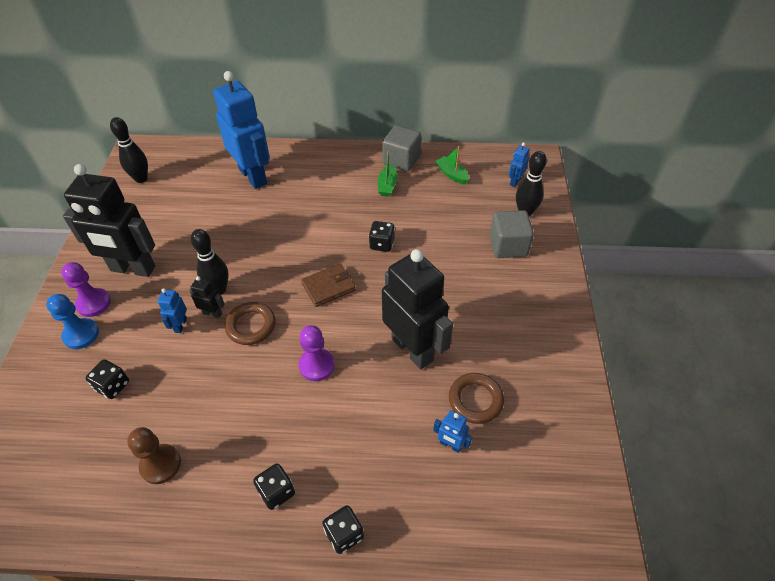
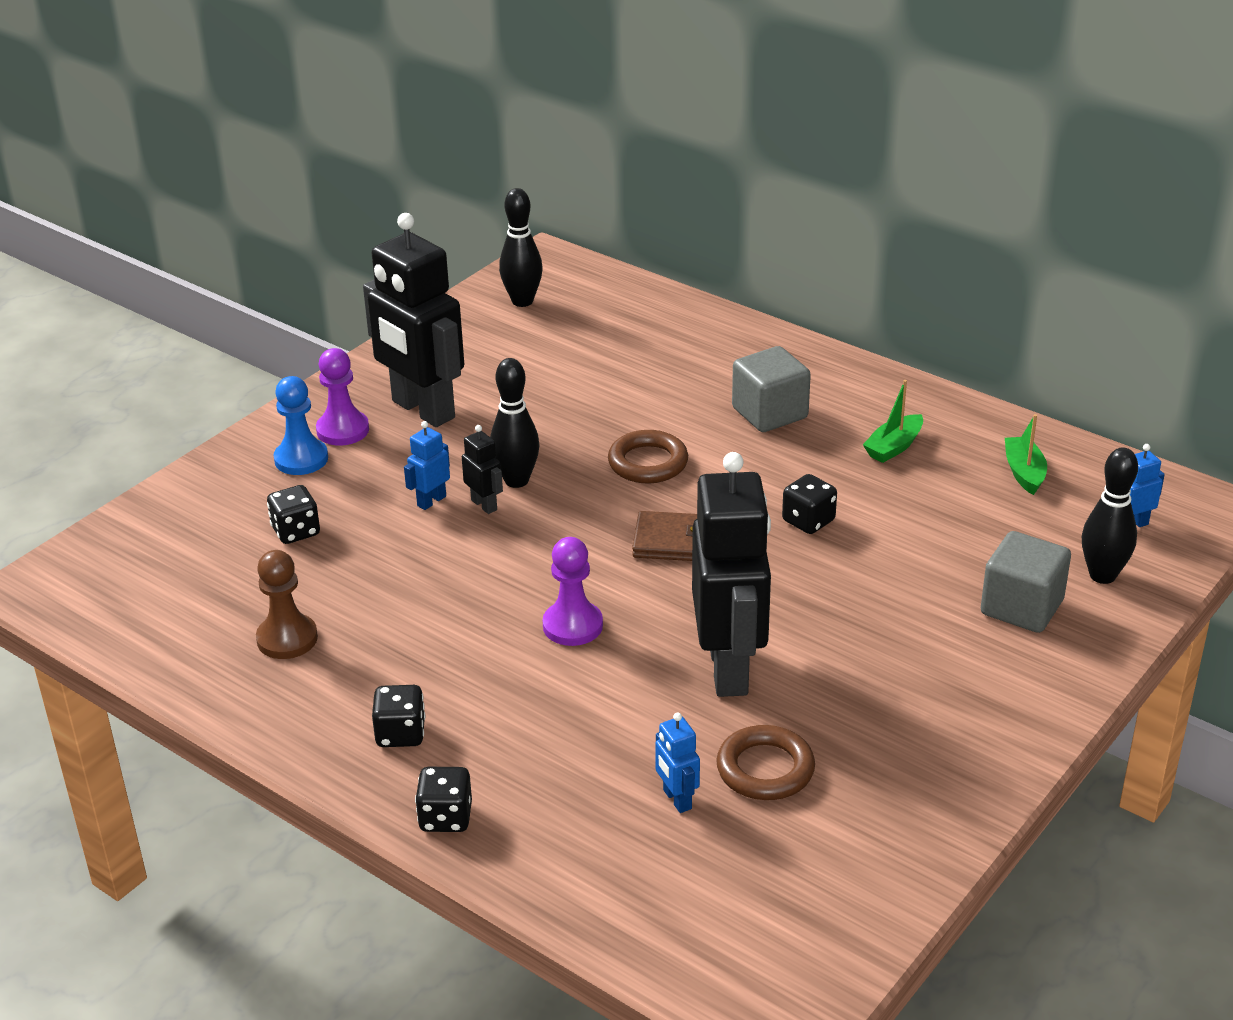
camera: 35 degrees right, 15 degrees down
(251, 326) = (523, 541): brown ring -> brown ring (648, 463)
(253, 176) = (689, 356): blue robot -> none
(401, 160) = (953, 420): grey cube -> grey cube (769, 413)

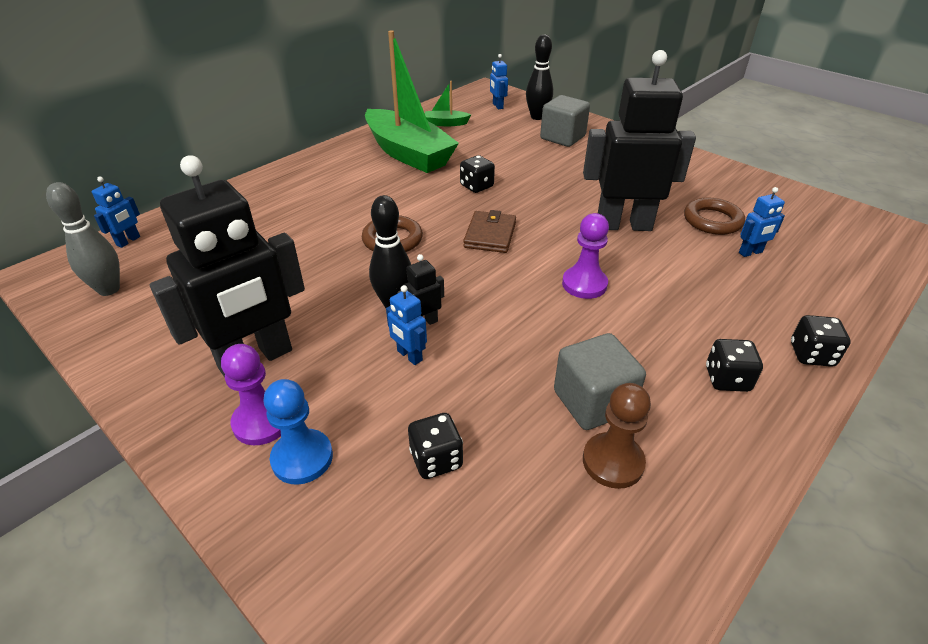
camera: 85 degrees left, 5 degrees up
(522, 301) = (109, 289): black bowling pin -> grey bowling pin
(610, 287) = (128, 241): none -> blue robot
(769, 413) = (352, 188): grey cube -> grey cube (593, 402)
(894, 447) = (408, 153): green boat -> green boat, size x2.43

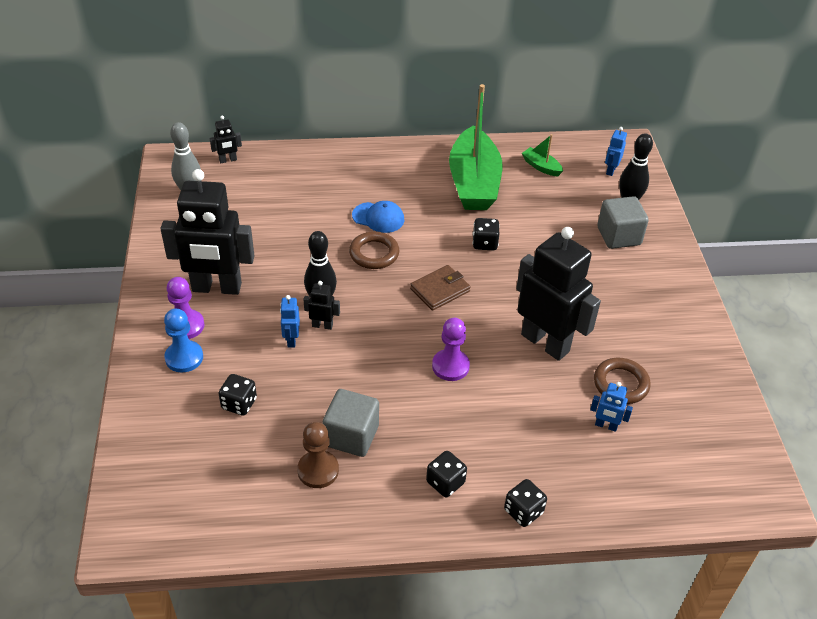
camera: 40 degrees right, 5 degrees up
(128, 241) = (228, 160): blue robot -> black robot
(358, 212) = (378, 218): none -> blue cap

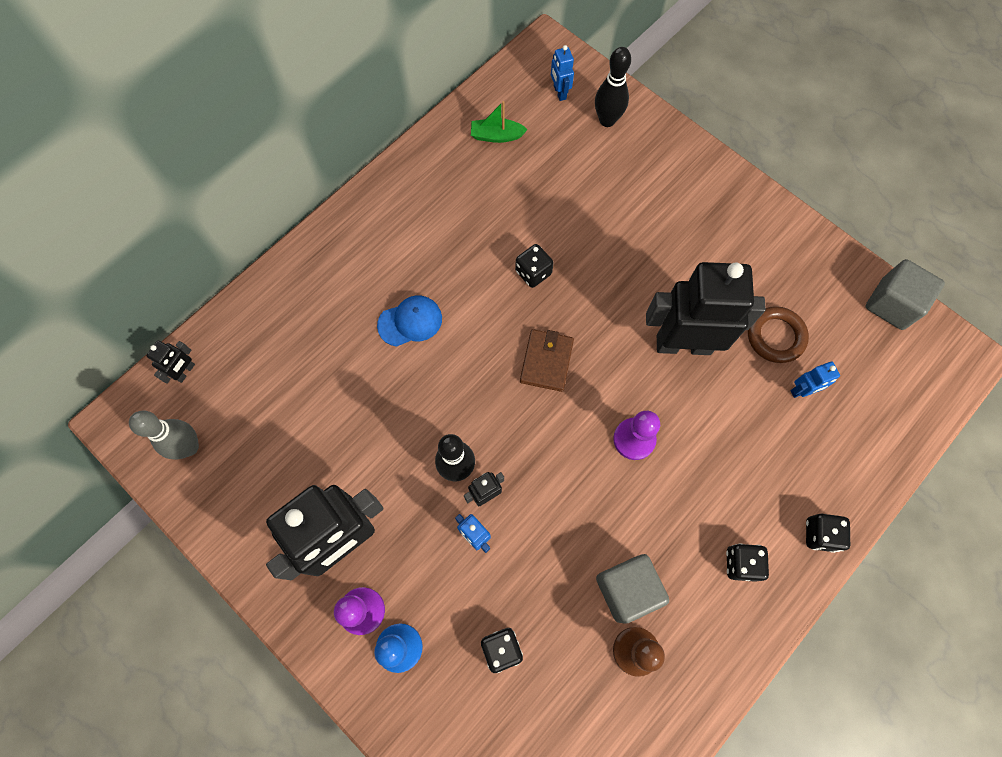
camera: 40 degrees left, 25 degrees up
(374, 253) = (449, 369): brown ring -> none
(473, 183) = (455, 205): green boat -> none
(618, 236) = (634, 169): grey cube -> grey cube (892, 304)

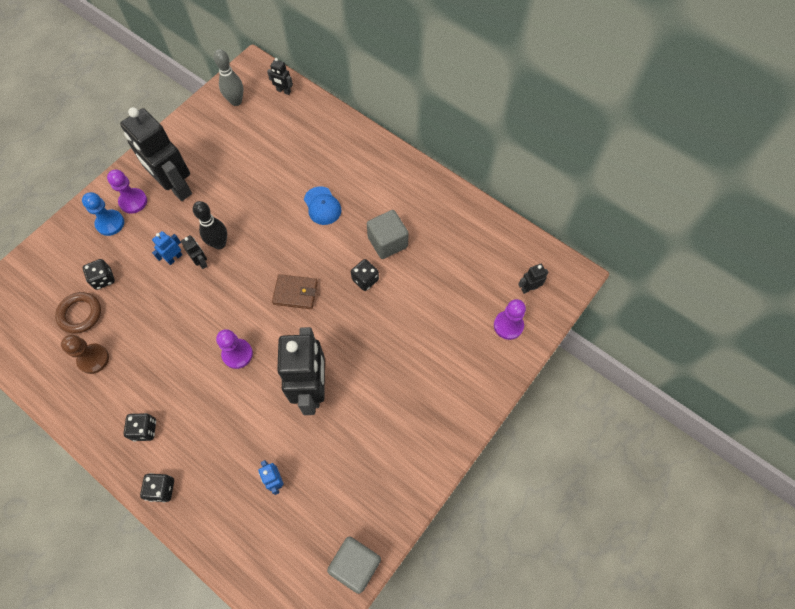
camera: 85 degrees right, 5 degrees down
(496, 136) = (480, 246): green boat -> none
(559, 92) = (529, 288): blue robot -> black robot
(607, 120) = (508, 325): black bowling pin -> purple pawn
(627, 589) = (133, 352): grey cube -> grey cube (387, 242)
(775, 336) = (321, 460): brown ring -> brown ring (80, 314)

